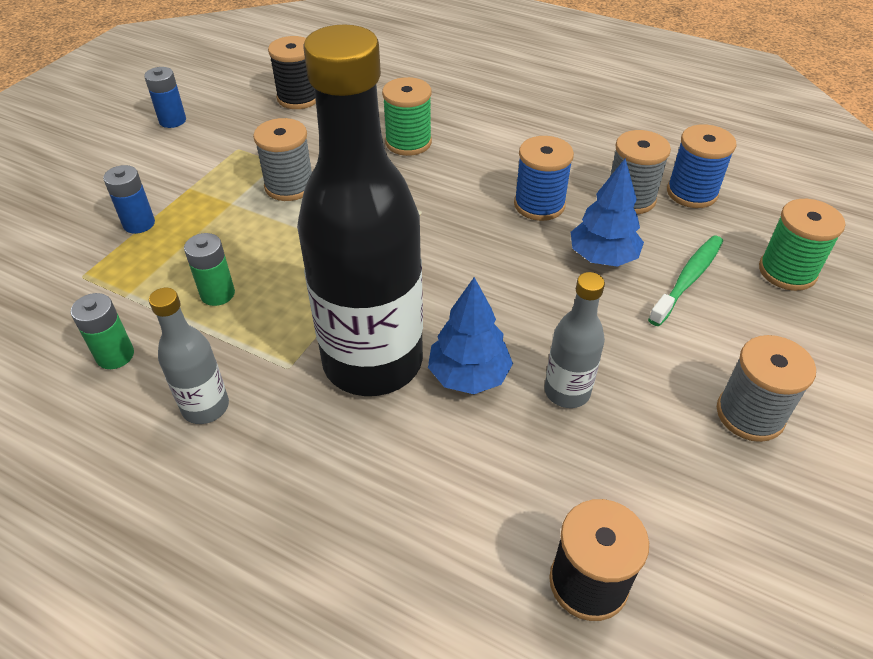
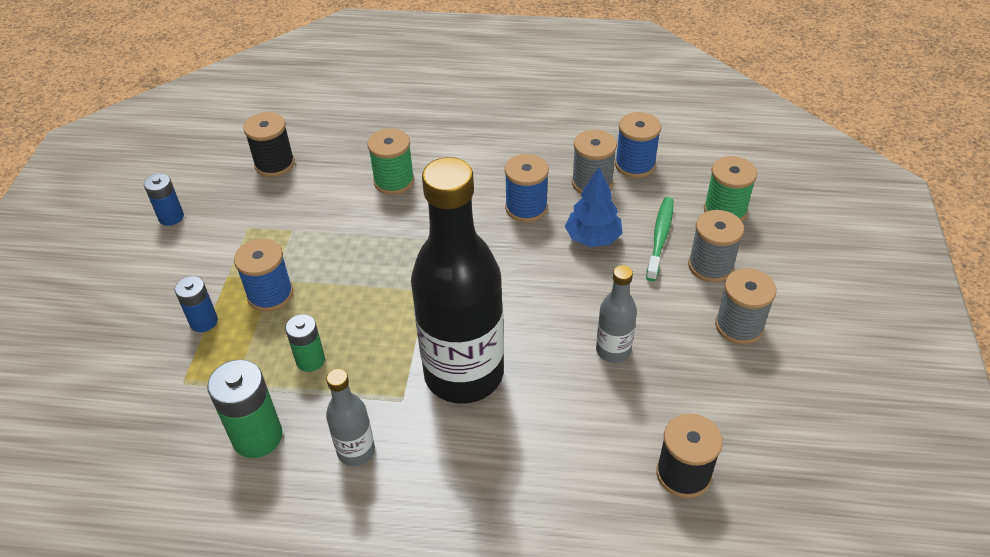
camera: 20 degrees left, 0 degrees up
(115, 355) = (257, 437): green battery -> green battery, size x1.61
(219, 217) = (270, 294): none -> blue spool
(289, 186) = (315, 249): grey spool -> grey spool (710, 266)
(468, 376) = (539, 361): blue tree -> none

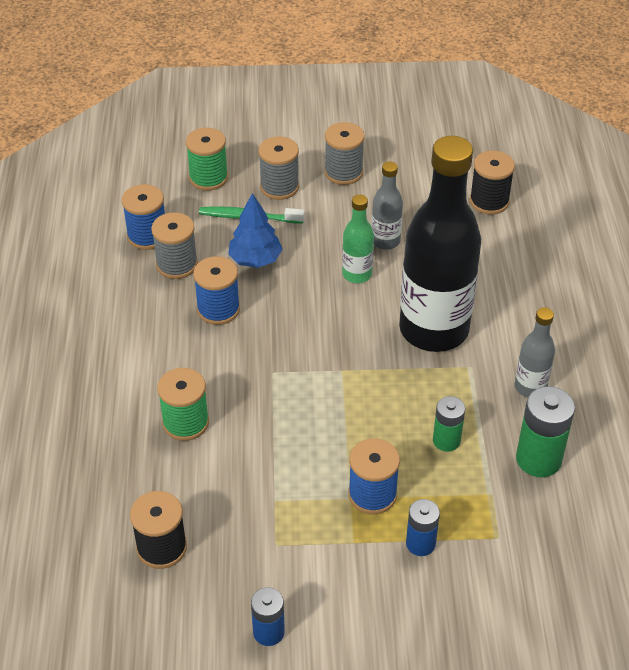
camera: 100 degrees left, 0 degrees up
(561, 318) = (357, 274): none -> green bottle

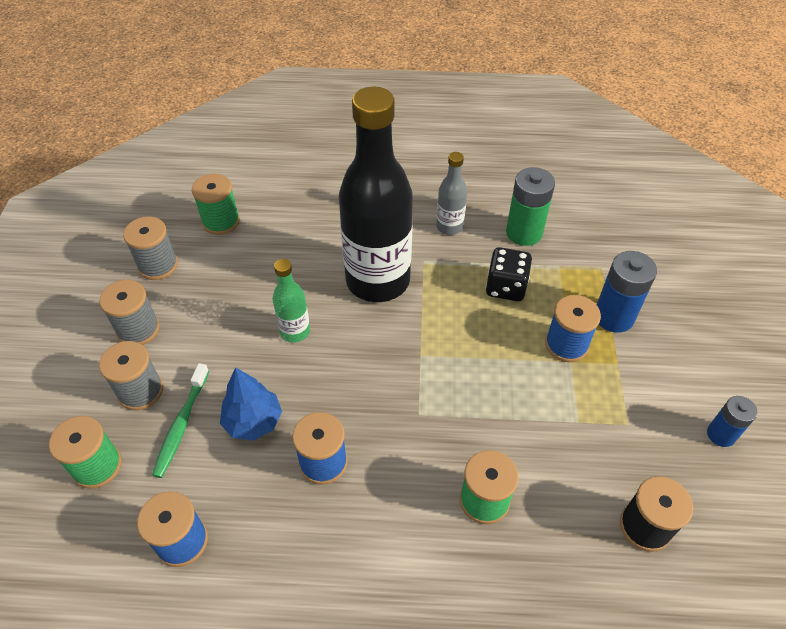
camera: 85 degrees left, 5 degrees up
(177, 264) = (242, 506): grey spool -> grey spool (158, 265)
(385, 241) = (253, 304): grey bottle -> none
(420, 543) = (613, 317): blue battery -> blue battery, size x1.61
(446, 440) = (506, 287): green battery -> black dice
(489, 201) = (221, 221): black spool -> green spool

